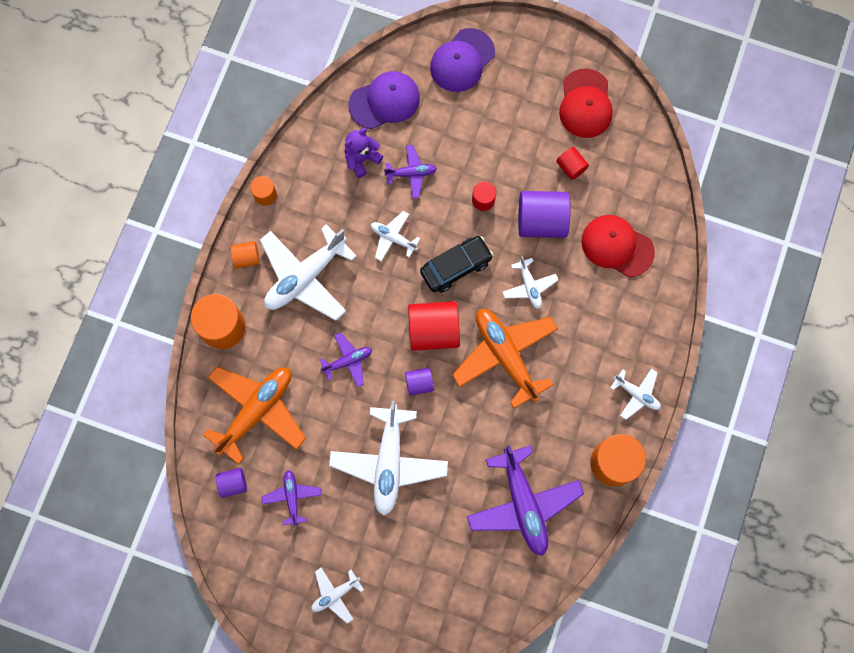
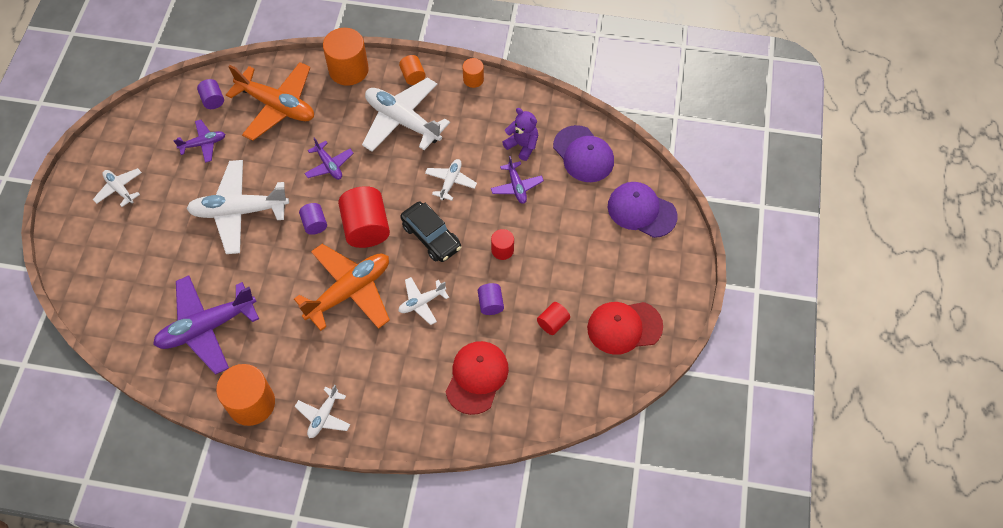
camera: 80 degrees right, 15 degrees down
(541, 221) = (490, 304): purple cylinder -> purple cylinder, size x0.52

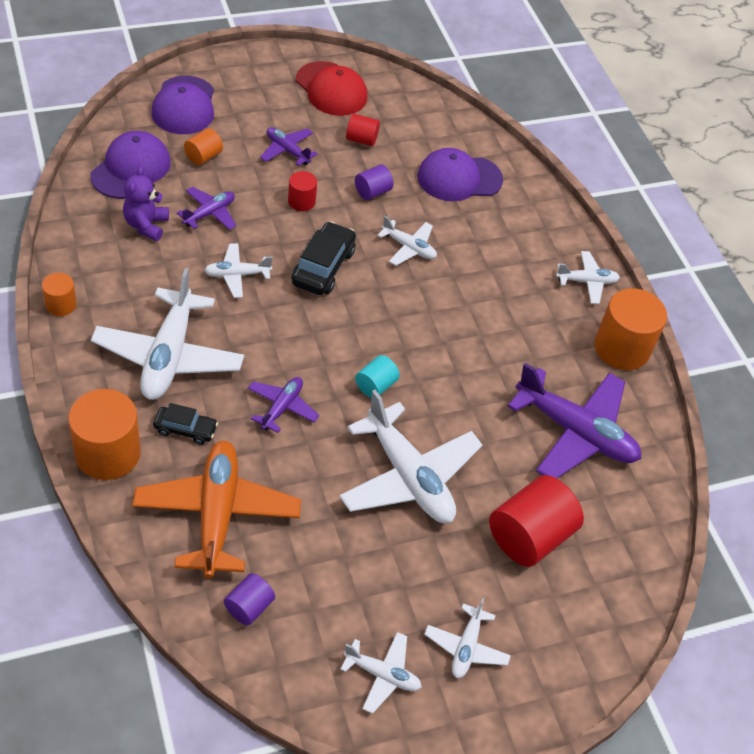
camera: 125 degrees left, 10 degrees down
(134, 143) = (382, 675): none -> white plane
(203, 144) = (331, 577): purple plane -> purple plane (287, 150)
(314, 224) = (375, 386): purple cylinder -> turquoise cylinder
(342, 111) = (185, 429): none -> black car
(349, 291) = (439, 315): orange plane -> none
(366, 228) = (349, 332): red cylinder -> red cylinder (529, 536)
(413, 76) = (85, 372): orange cylinder -> orange cylinder (203, 156)
(477, 377) = (459, 178): red cap -> purple cap

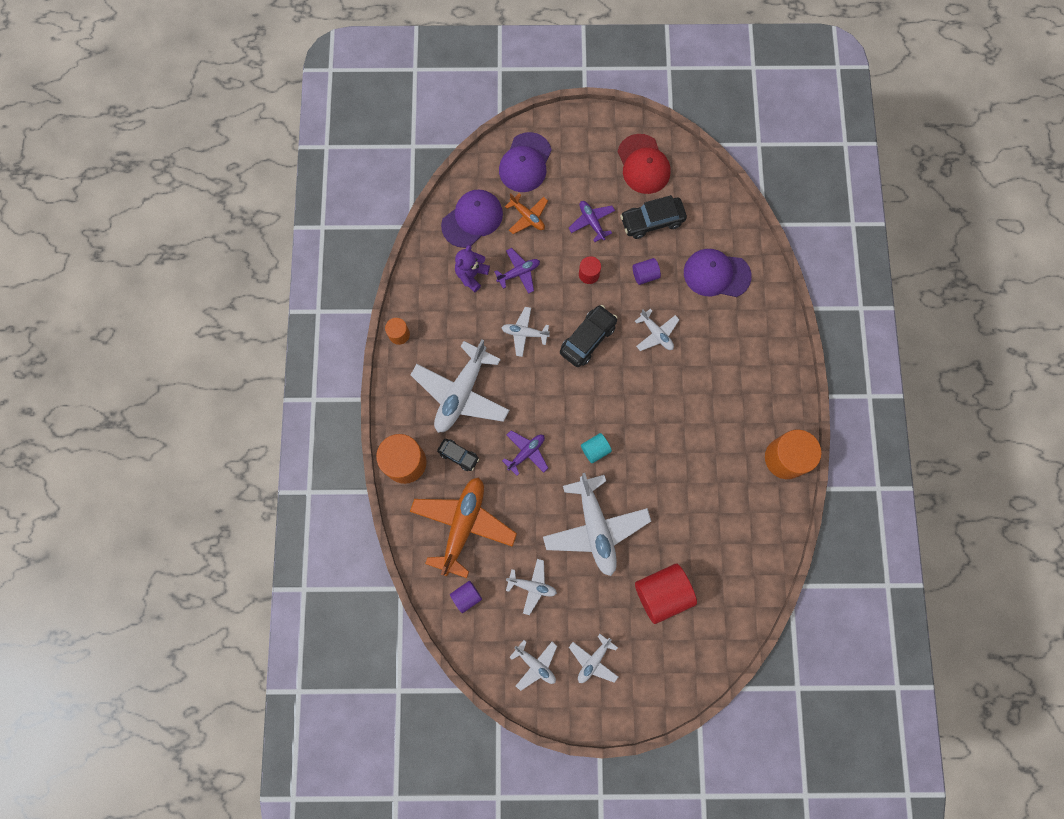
camera: 25 degrees right, 25 degrees up
(203, 156) = (527, 217): orange cylinder -> orange plane
(361, 139) = (652, 221): red cylinder -> black car
(575, 432) = (723, 521): purple plane -> none
(587, 281) = (781, 393): white plane -> white plane (532, 586)

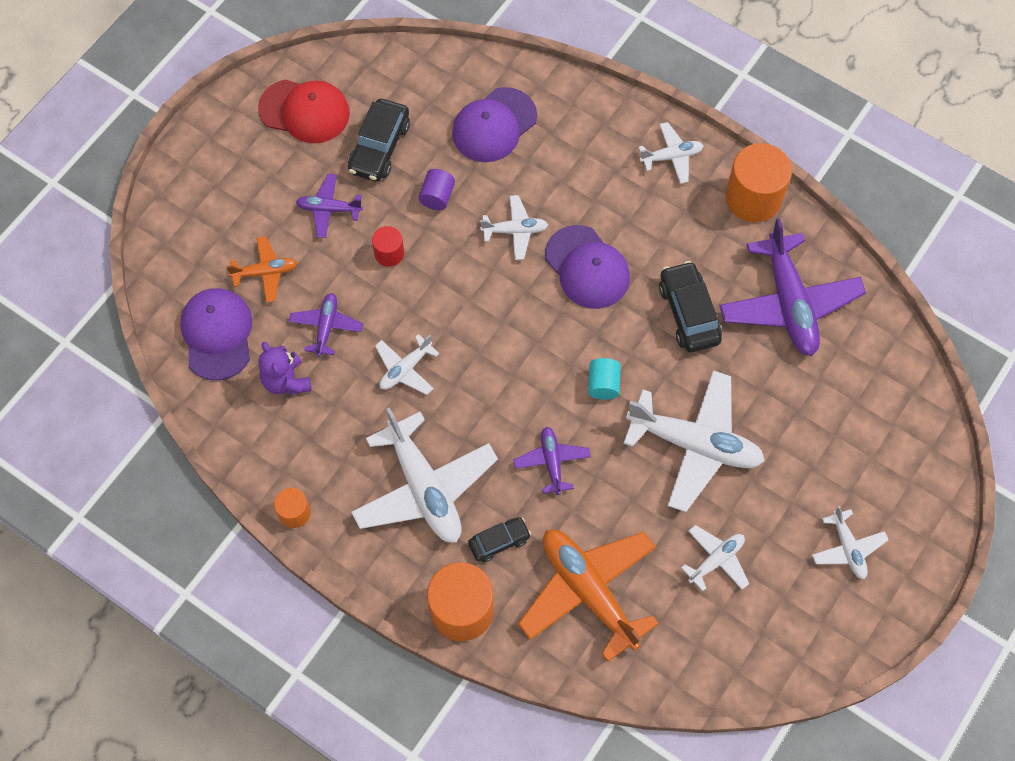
camera: 55 degrees left, 10 degrees down
(466, 596) = (678, 644): purple cylinder -> none
(525, 163) = (196, 231): purple cap -> purple cap (587, 267)
(535, 664) = (811, 617): white plane -> white plane (671, 156)
(588, 339) = (466, 306): black car -> black car (688, 313)
(662, 593) = (818, 423): red cylinder -> none
(729, 525) = (789, 303): none -> purple plane

